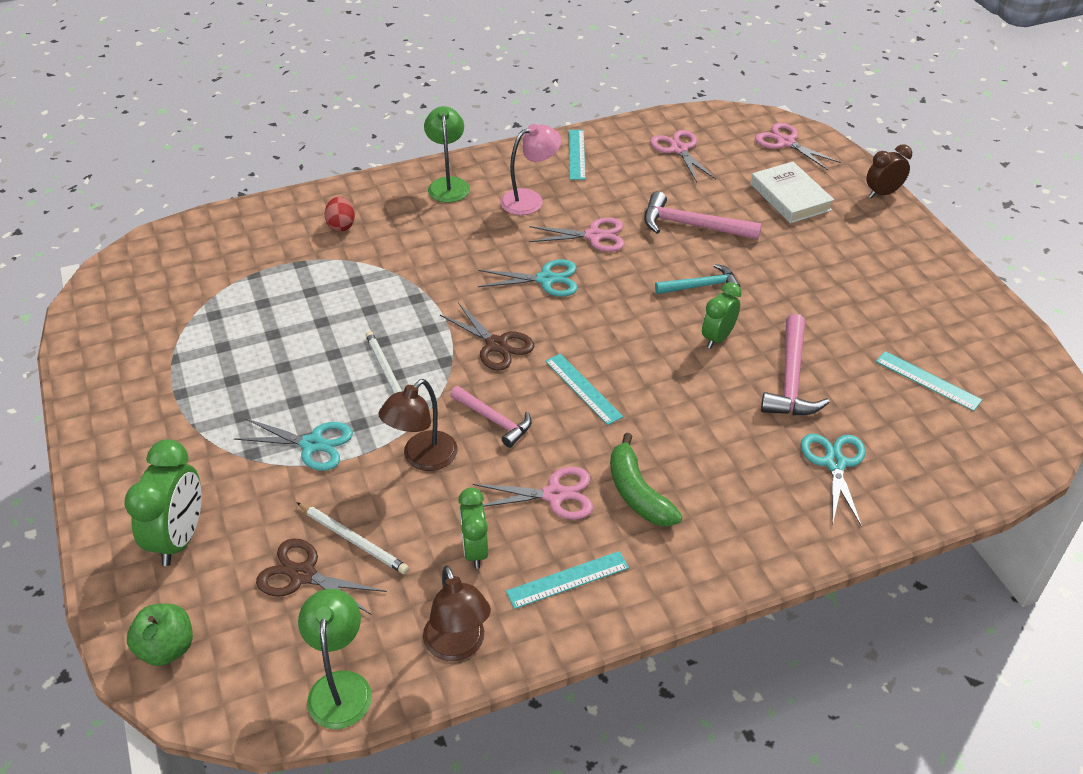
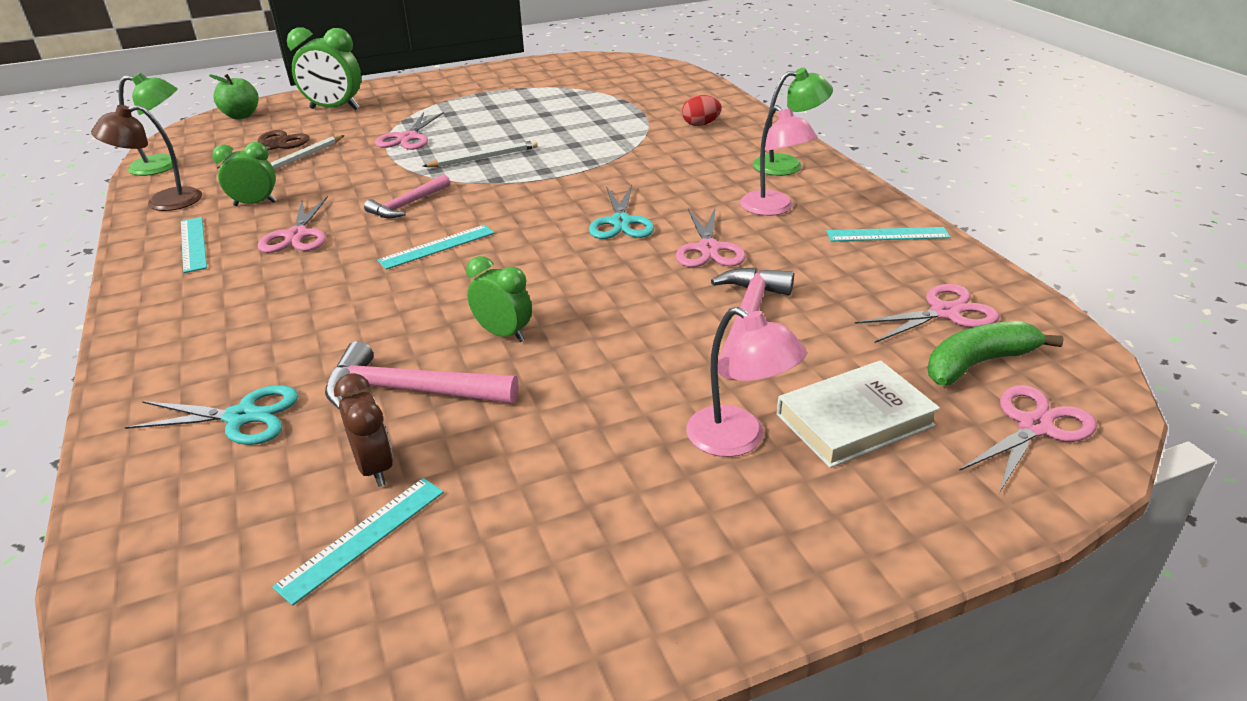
camera: 90 degrees right, 10 degrees down
(312, 444) = (408, 138): turquoise scissors -> pink scissors
(422, 458) = (372, 178): brown lamp -> none
(496, 345) = (515, 201): brown scissors -> none
(637, 493) = (274, 278): green banana -> green banana (978, 363)
(701, 286) = (611, 324): turquoise hammer -> none
(814, 238) = (738, 439): none -> pink lamp
(882, 193) = (914, 549): brown clock -> brown clock (375, 467)

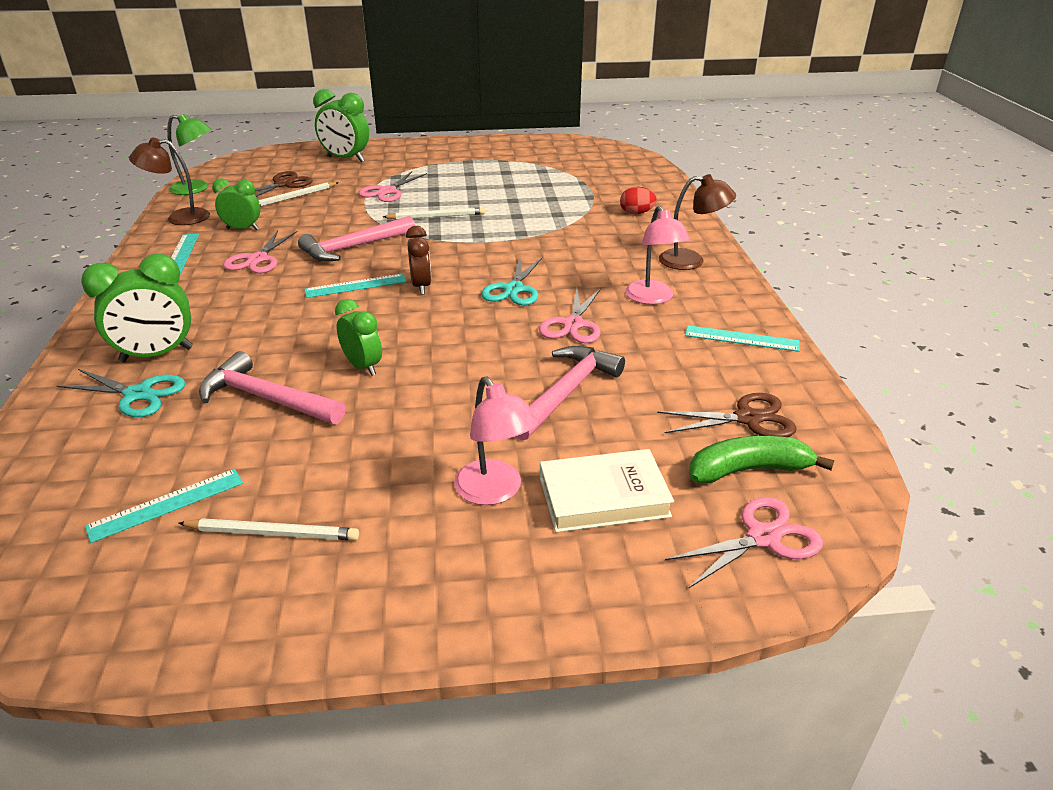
camera: 15 degrees right, 0 degrees up
(236, 366) = (157, 355): none -> green clock
(241, 116) = (274, 156): green apple -> none
(375, 467) = (206, 453): brown clock -> brown clock (421, 286)
(408, 204) = (354, 247): pink hammer -> pink hammer, size x1.50
(516, 540) = (273, 533): none -> white pencil
(788, 165) = (691, 261): green lamp -> brown lamp
(945, 313) = (748, 419): pink scissors -> brown scissors

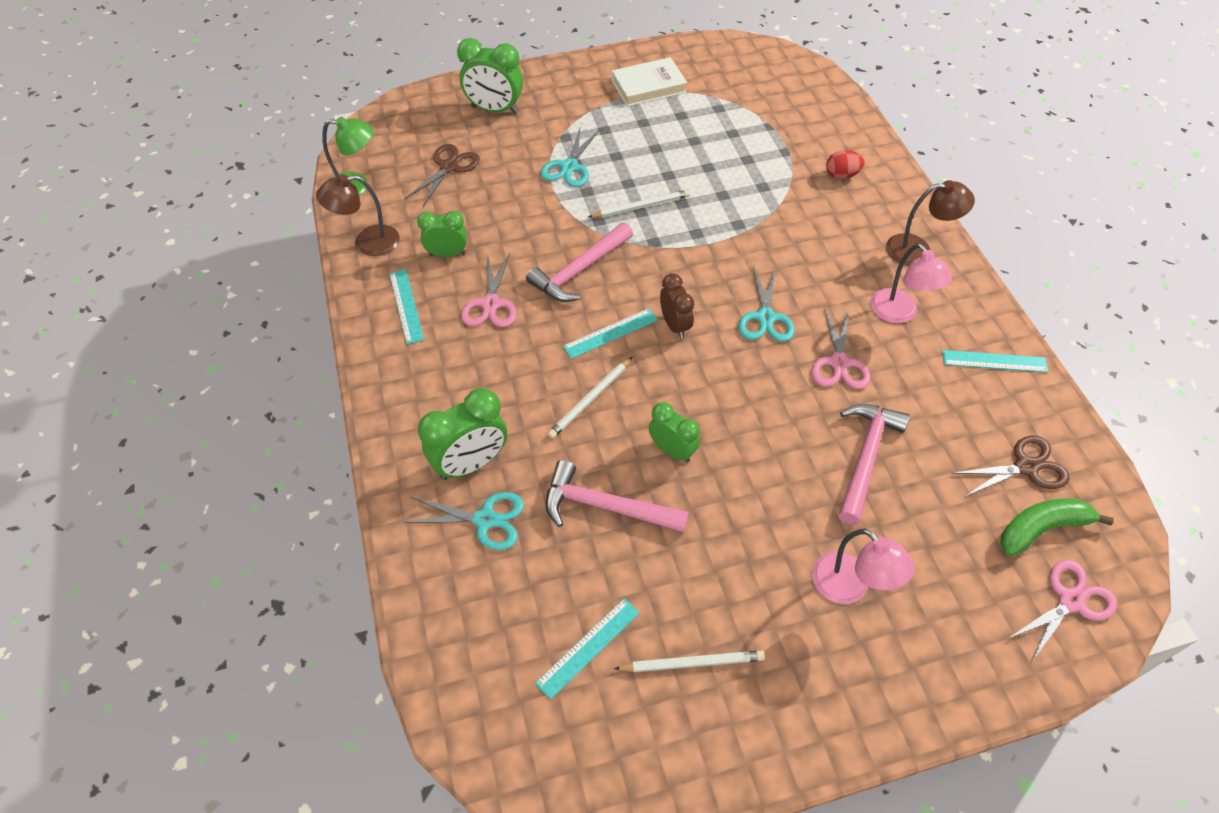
camera: 10 degrees left, 20 degrees up
(294, 197) = (473, 190): white pencil -> white pencil (590, 399)
(387, 191) = (569, 167): pink scissors -> turquoise scissors
(603, 496) = (937, 578): white book -> white book (648, 86)

